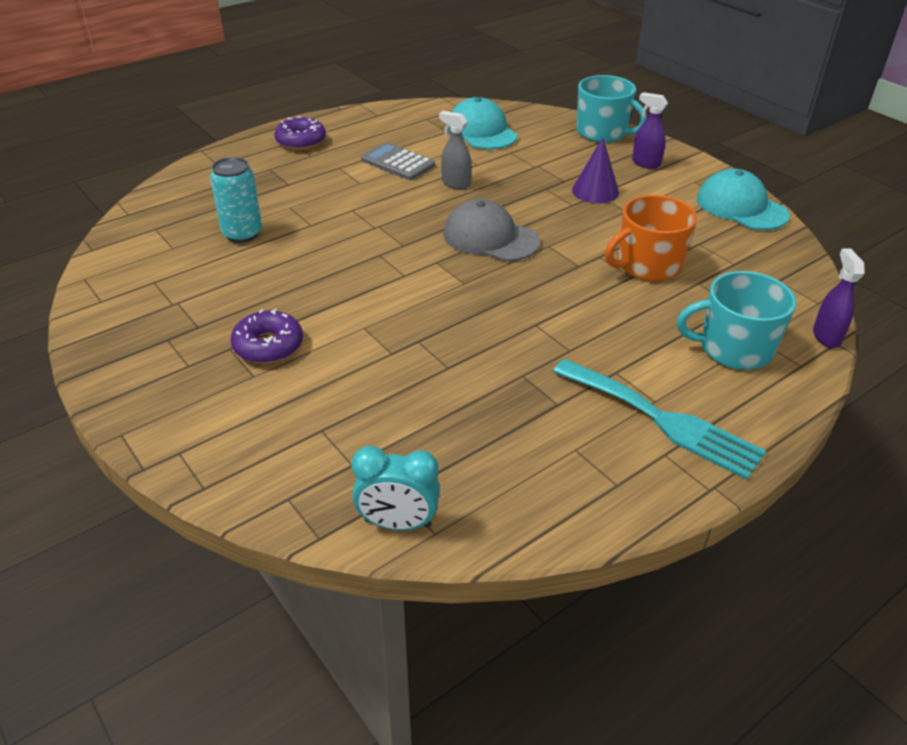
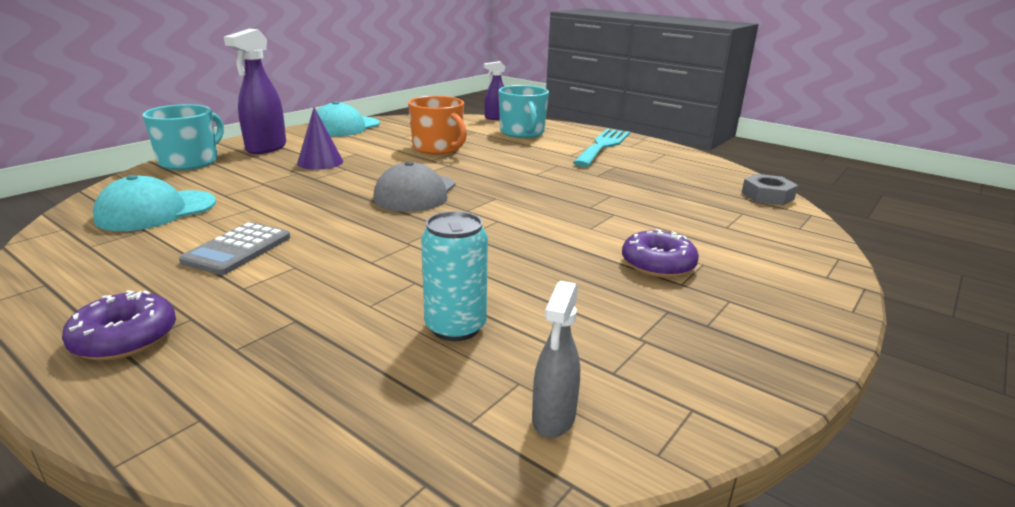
camera: 105 degrees left, 15 degrees down
(397, 523) = (767, 196): turquoise clock -> grey nut
(455, 184) = (302, 214): grey spray bottle -> grey spray bottle (553, 419)
(645, 163) = (266, 148): purple spray bottle -> purple spray bottle, size x1.68

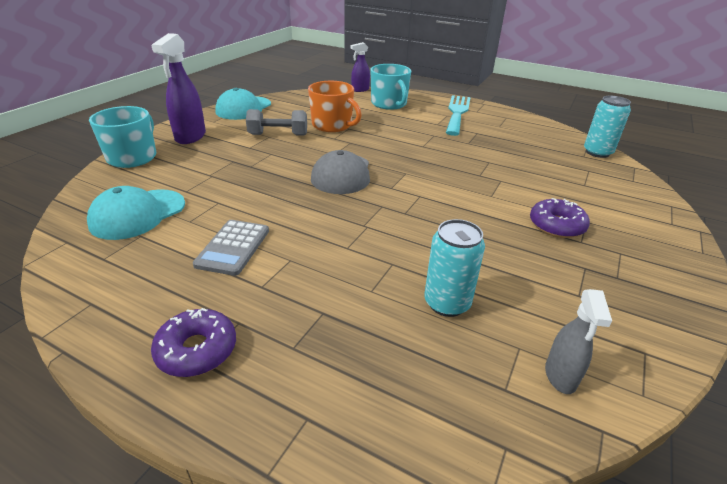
camera: 10 degrees left, 10 degrees up
(320, 162) = (245, 148): purple cone -> none
(367, 152) = (278, 135): none -> grey dumbbell
(767, 196) = (597, 152): grey nut -> turquoise can

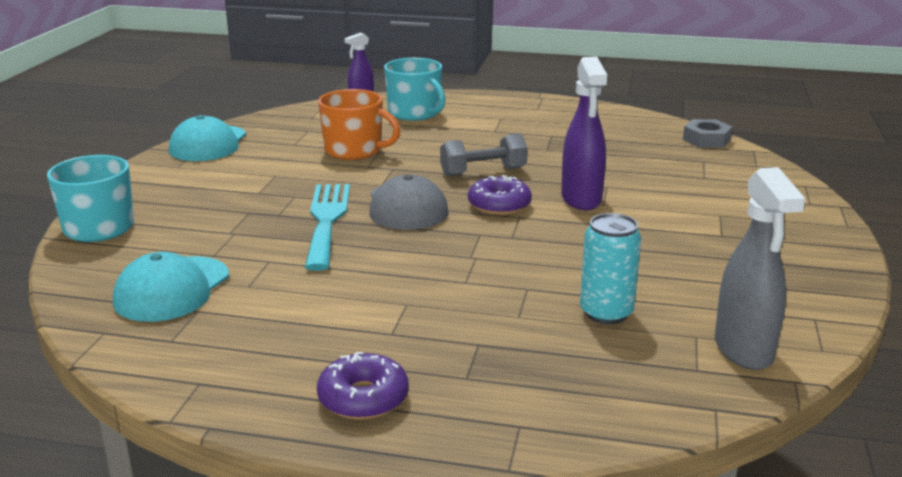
camera: 15 degrees left, 10 degrees down
(190, 137) = (161, 191): purple spray bottle -> purple spray bottle (581, 199)
(233, 247) = (328, 303): grey calculator -> none
(278, 135) = (286, 172): grey dumbbell -> grey dumbbell (483, 172)
(457, 113) = (513, 114): turquoise fork -> turquoise fork (327, 220)
(556, 225) = (689, 224): purple donut -> purple donut (499, 205)
(560, 376) = (744, 350): grey spray bottle -> grey spray bottle, size x1.68
(597, 152) = (706, 140): turquoise can -> grey nut

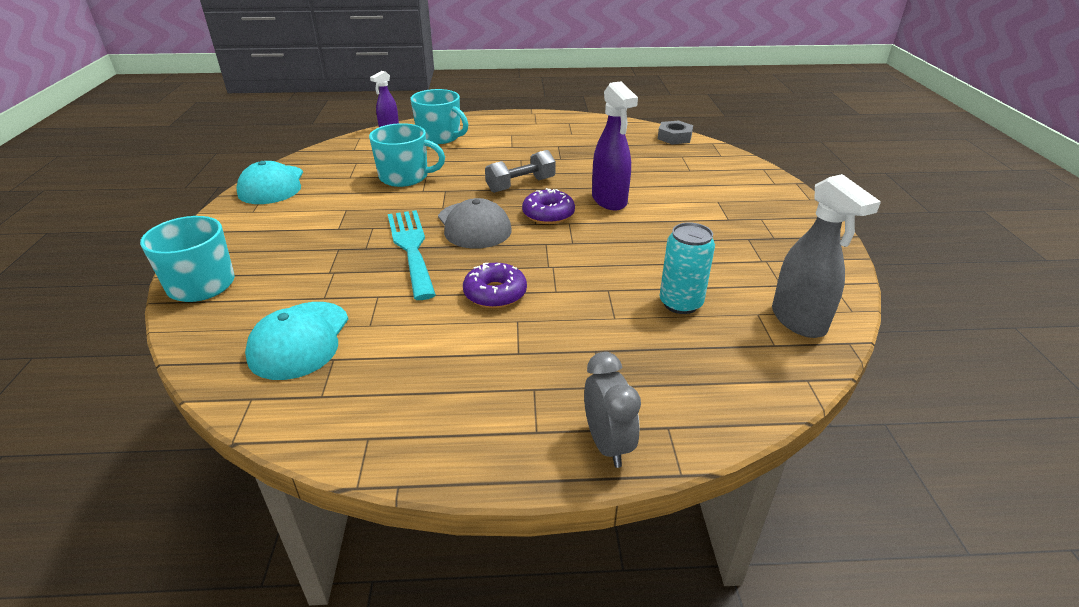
camera: 15 degrees left, 10 degrees up
(354, 150) = (405, 177): orange mug -> turquoise mug
(363, 398) = (525, 425): purple donut -> purple donut (495, 293)
(443, 429) = (607, 444): none -> grey clock

